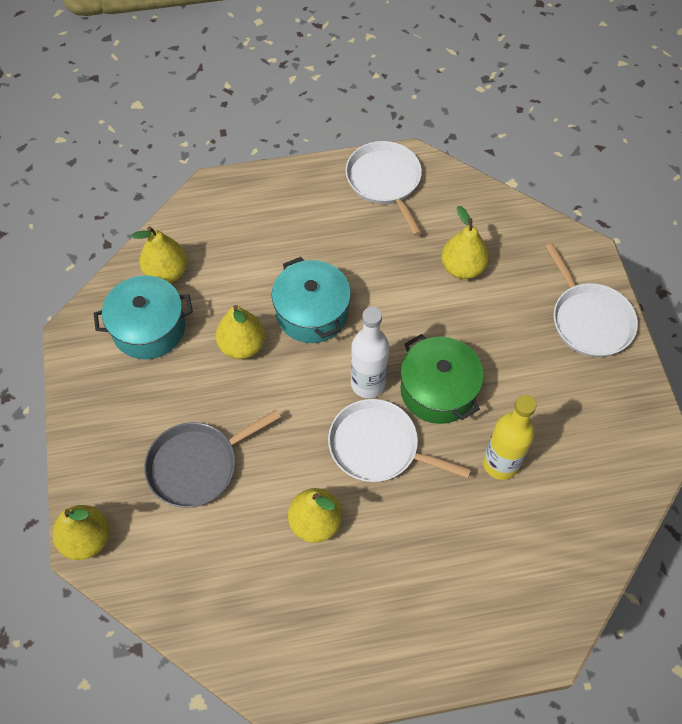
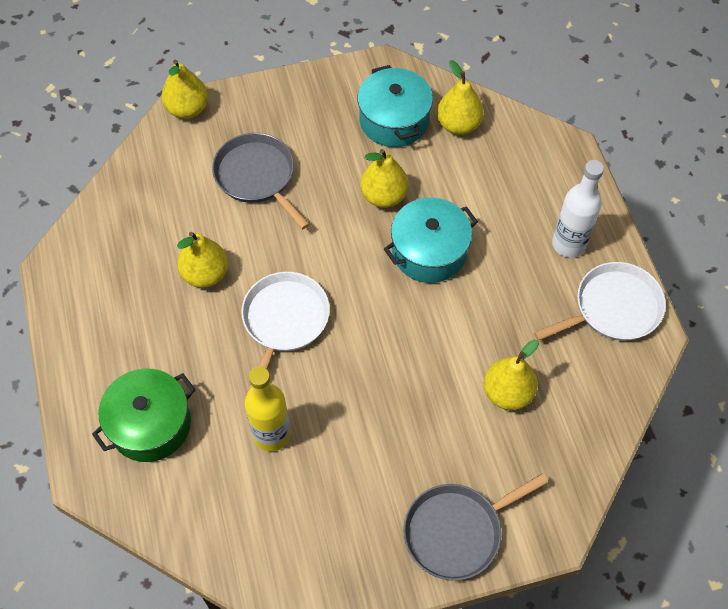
camera: 85 degrees right, 0 degrees up
(368, 384) = (352, 308): white bottle -> white bottle (568, 244)
(438, 390) = (351, 373): green pot -> green pot (150, 424)
(589, 320) = (457, 531): white pan -> grey pan

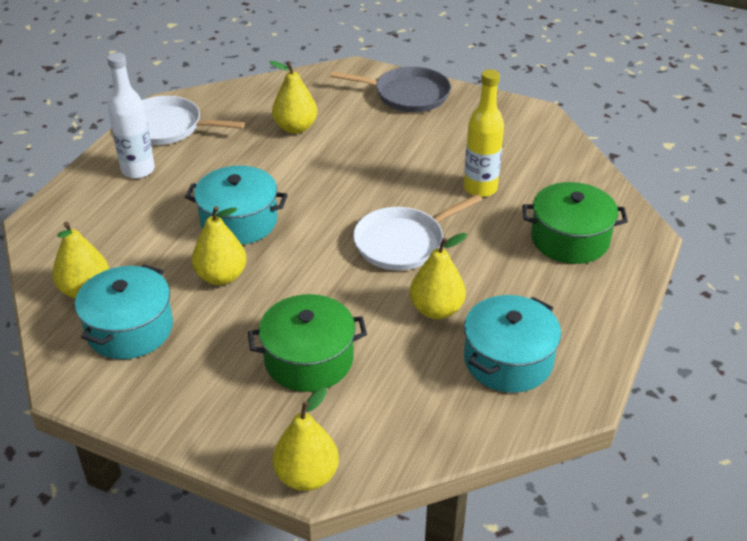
camera: 140 degrees left, 20 degrees down
(122, 266) = (508, 360): none -> turquoise pot
(257, 176) = (309, 359): grey pan -> green pot

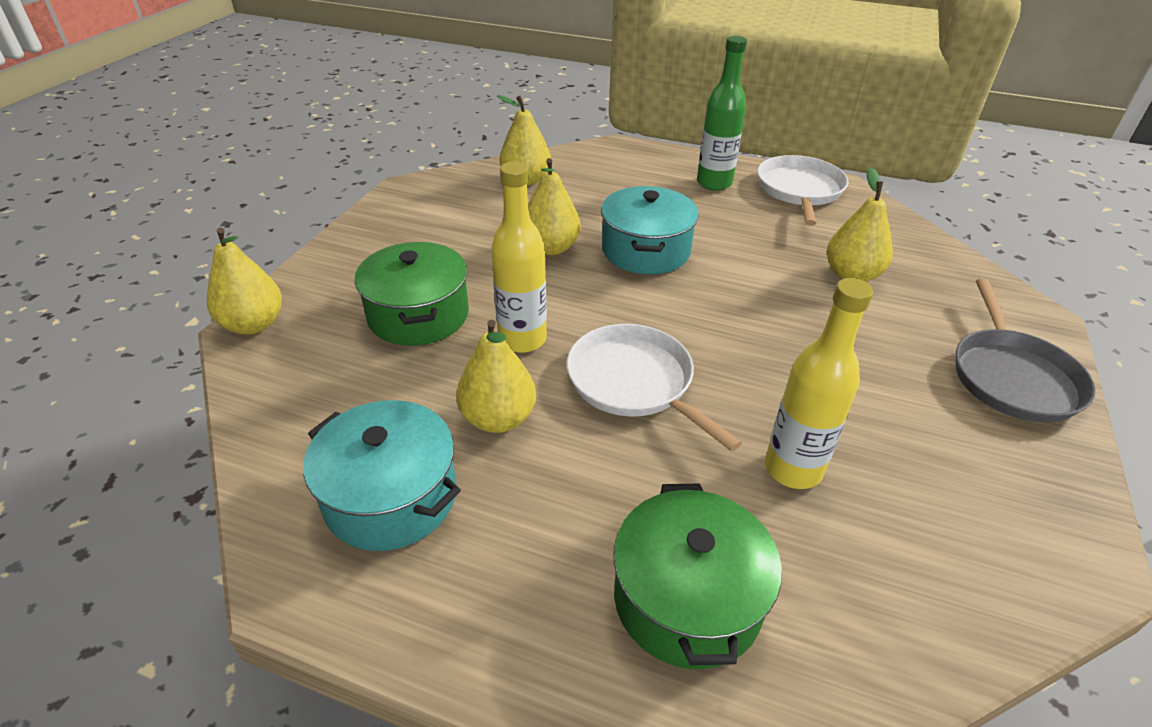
camera: 85 degrees right, 0 degrees up
(130, 329) = (473, 207): turquoise pot -> none
(138, 170) = (714, 183): white bottle -> green bottle
(350, 296) = (522, 339): none -> yellow bottle

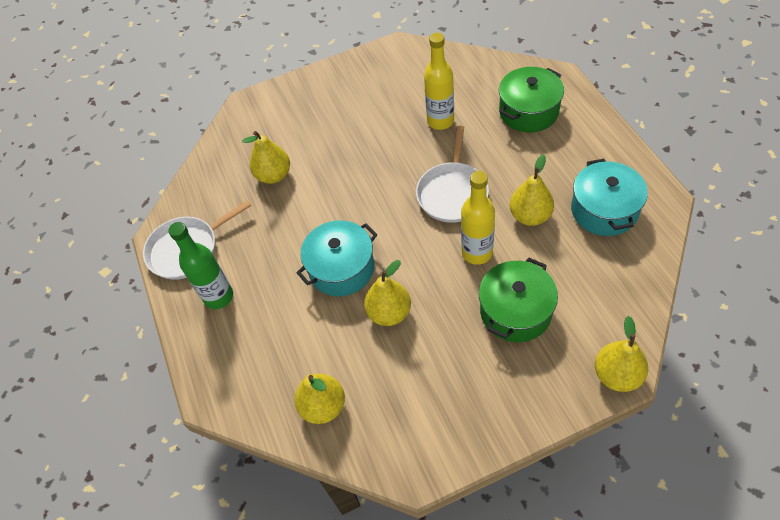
camera: 125 degrees left, 15 degrees up
(1012, 377) = (307, 94): grey pan -> none

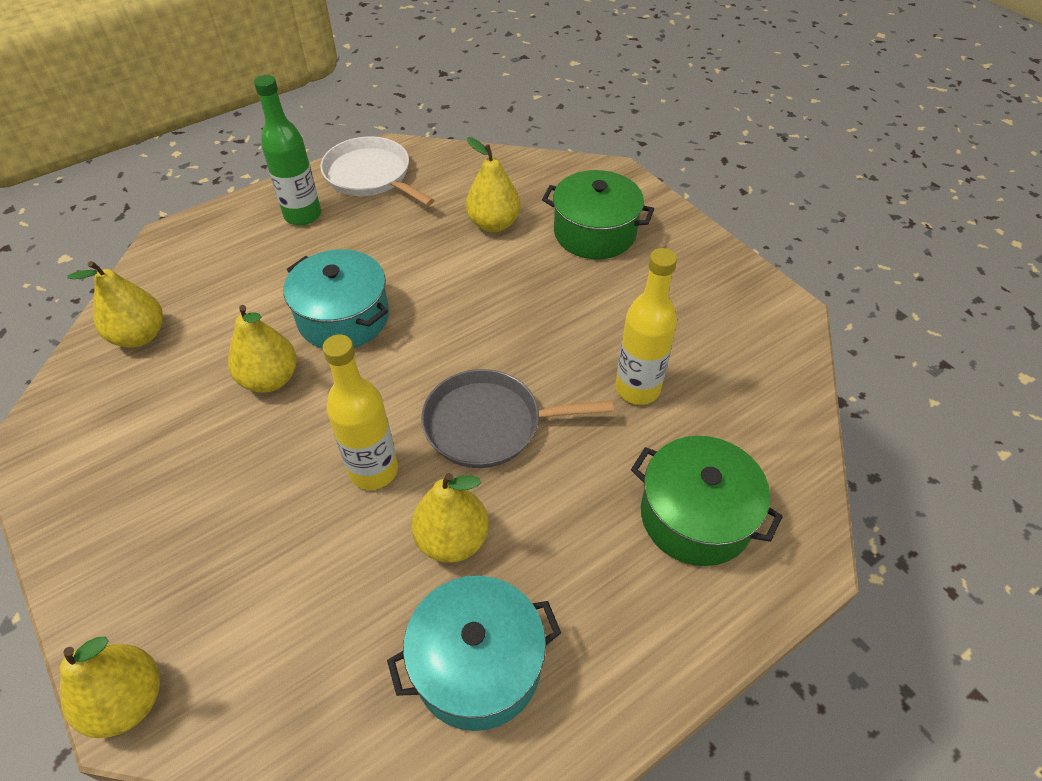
camera: 70 degrees right, 5 degrees down
(452, 192) = (489, 424): white pan -> grey pan
(515, 311) = (263, 535): green pot -> green pot (594, 232)

